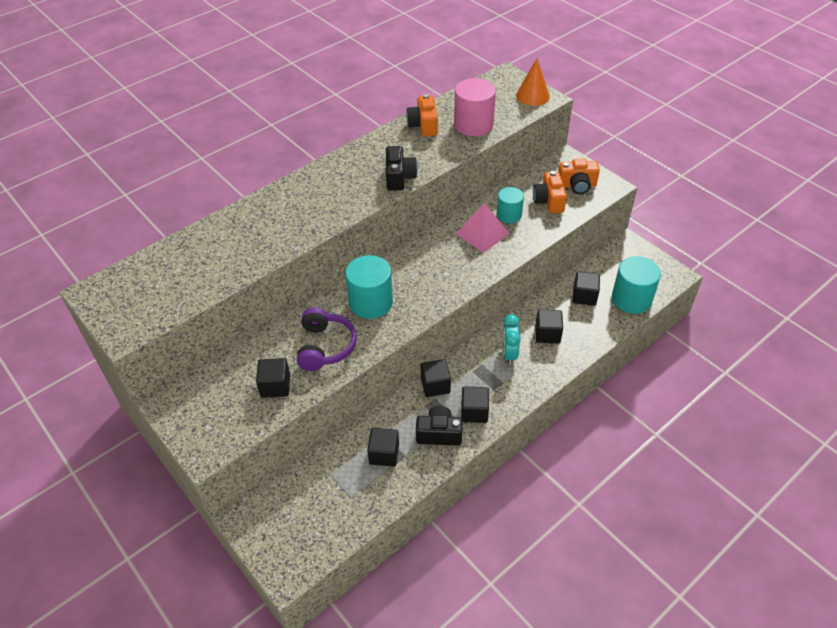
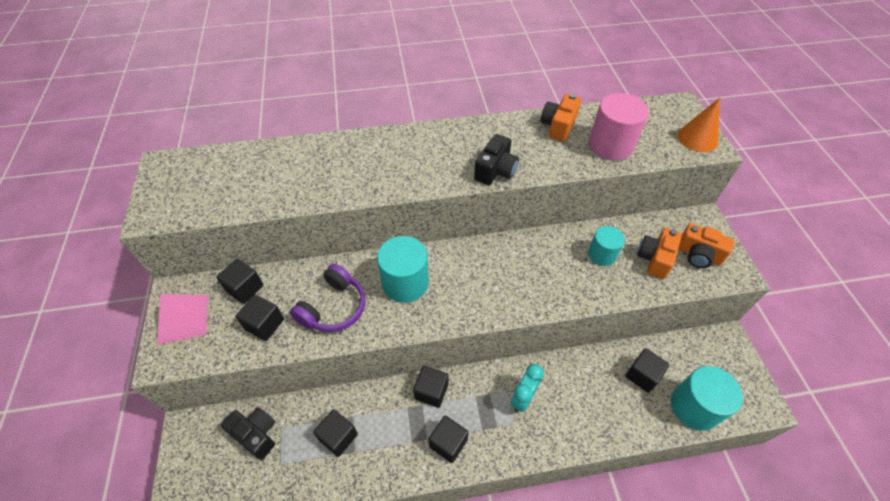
camera: 30 degrees right, 5 degrees up
(439, 434) = (400, 446): black camera -> black camera (256, 434)
(482, 233) = (560, 262): pink pyramid -> pink pyramid (183, 319)
(547, 334) = (576, 397): black cube -> black cube (245, 288)

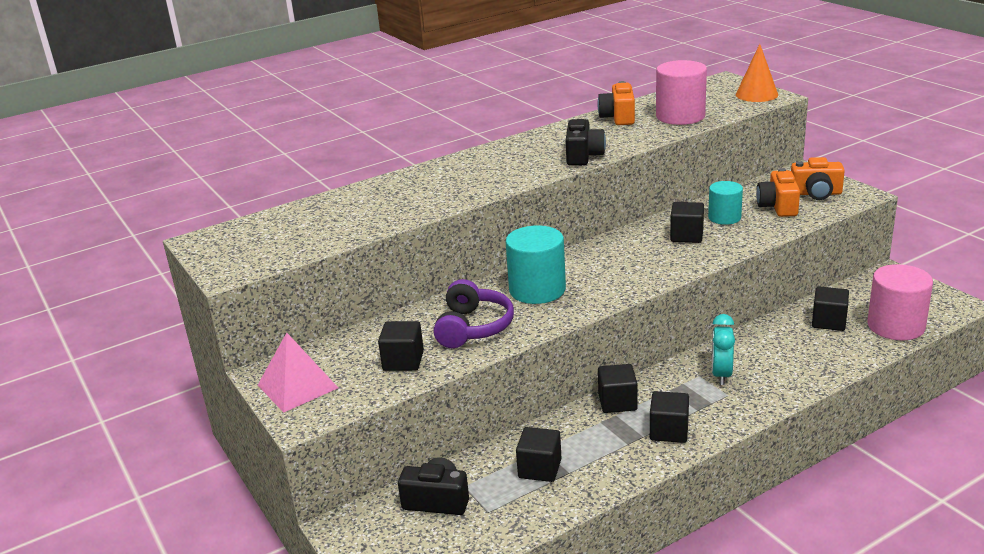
camera: 20 degrees left, 25 degrees down
(245, 288) = (353, 345): black cube -> black cube (686, 236)
(694, 407) = (895, 326): turquoise cylinder -> pink cylinder

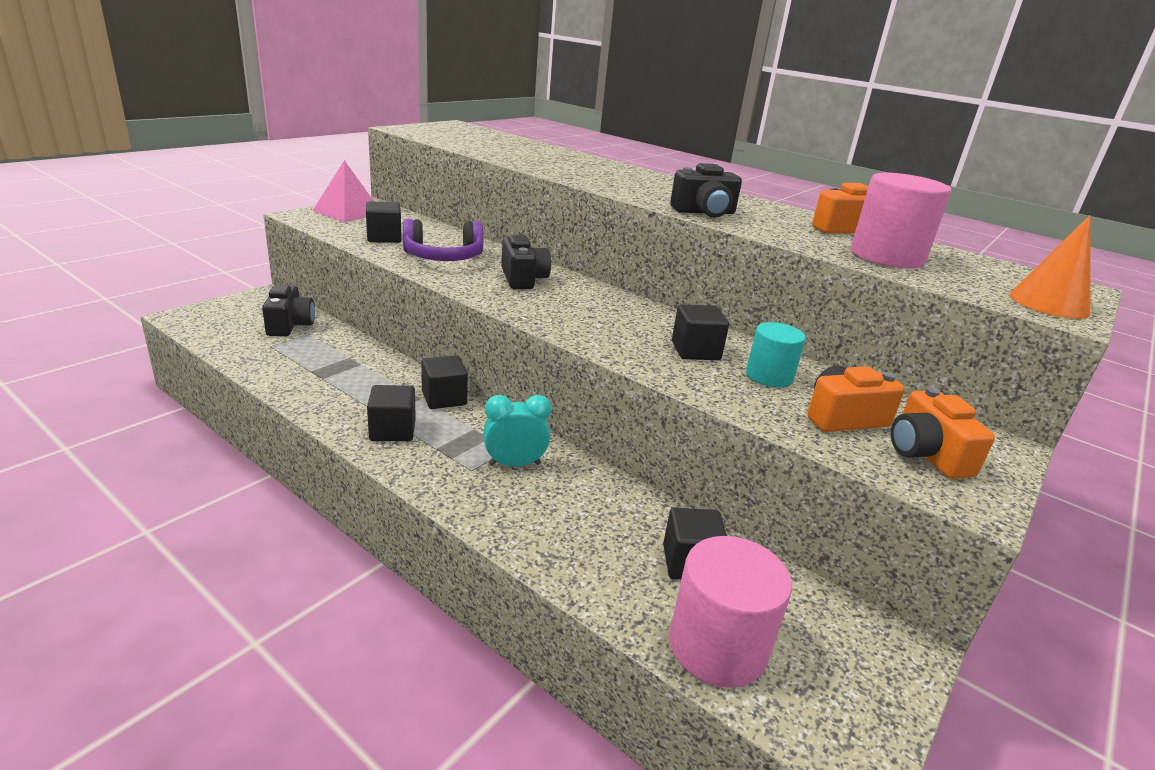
camera: 65 degrees right, 0 degrees up
(537, 290) = (523, 279): turquoise cylinder -> black camera
(540, 468) = (329, 364): black cube -> none

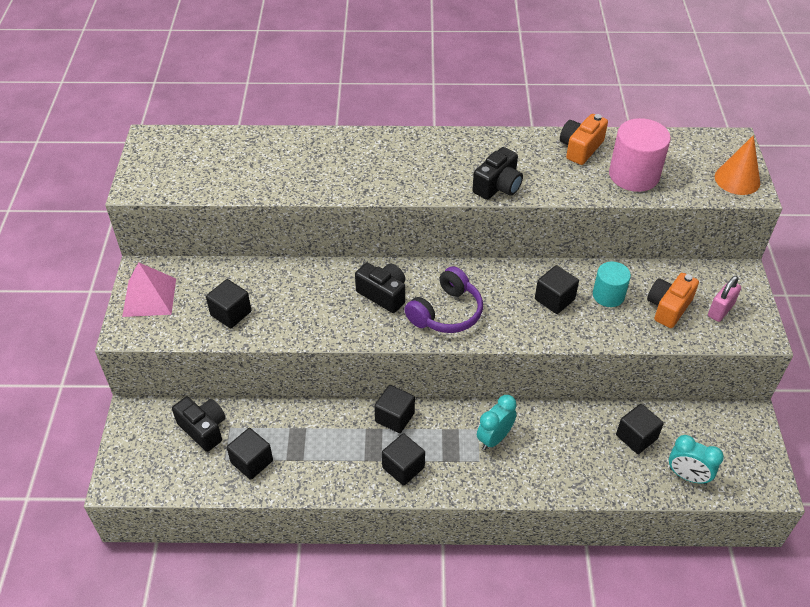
camera: 35 degrees left, 20 degrees up
(285, 357) = (252, 461): none -> black cube
(443, 257) = (303, 307): purple headphones -> purple headphones (446, 312)
(717, 646) = (687, 476): pink cylinder -> turquoise clock
(926, 454) = (720, 310): orange camera -> pink padlock

